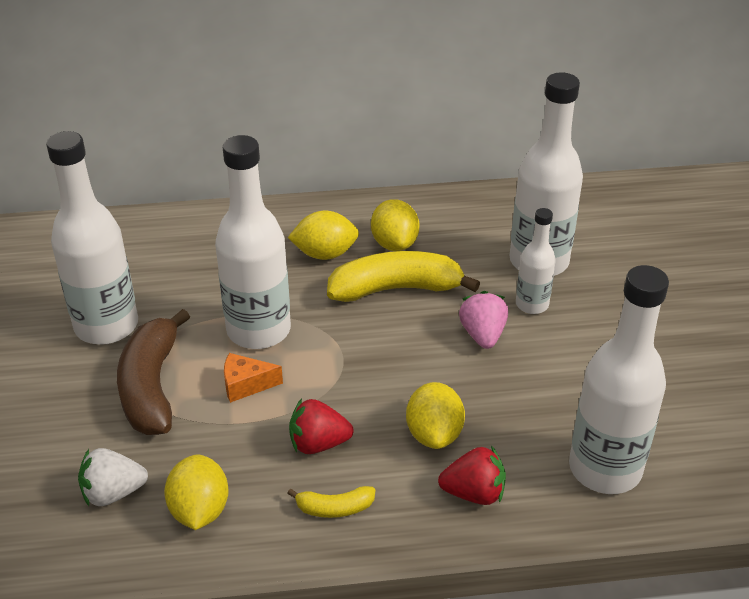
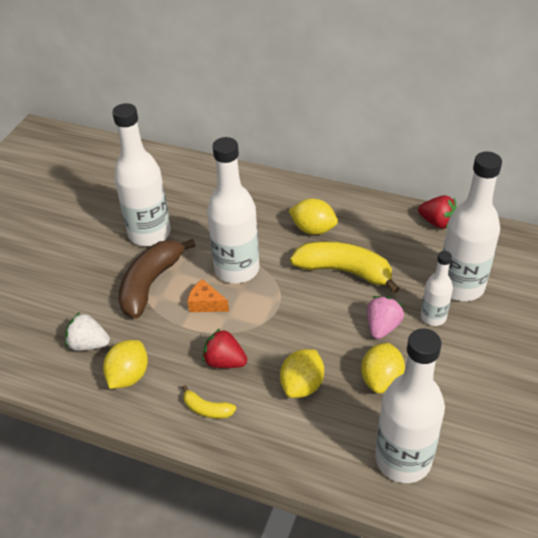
camera: 30 degrees right, 5 degrees up
(394, 244) = (365, 237): yellow lemon -> yellow lemon (381, 380)
(474, 493) = (301, 437): red strawberry -> red strawberry (437, 222)

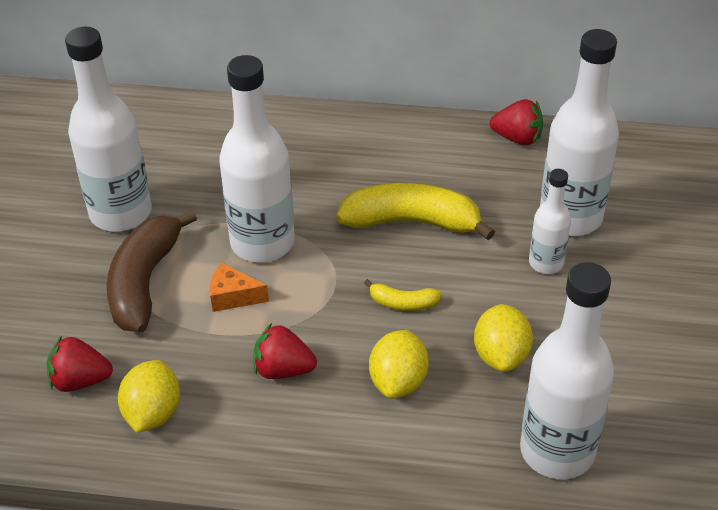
camera: 15 degrees left, 0 degrees up
(89, 344) = (80, 380): white strawberry -> red strawberry
(207, 409) = (277, 436): yellow banana -> yellow banana (403, 303)
(313, 229) = (353, 172): yellow lemon -> none
(382, 327) = (483, 287): pink strawberry -> none

